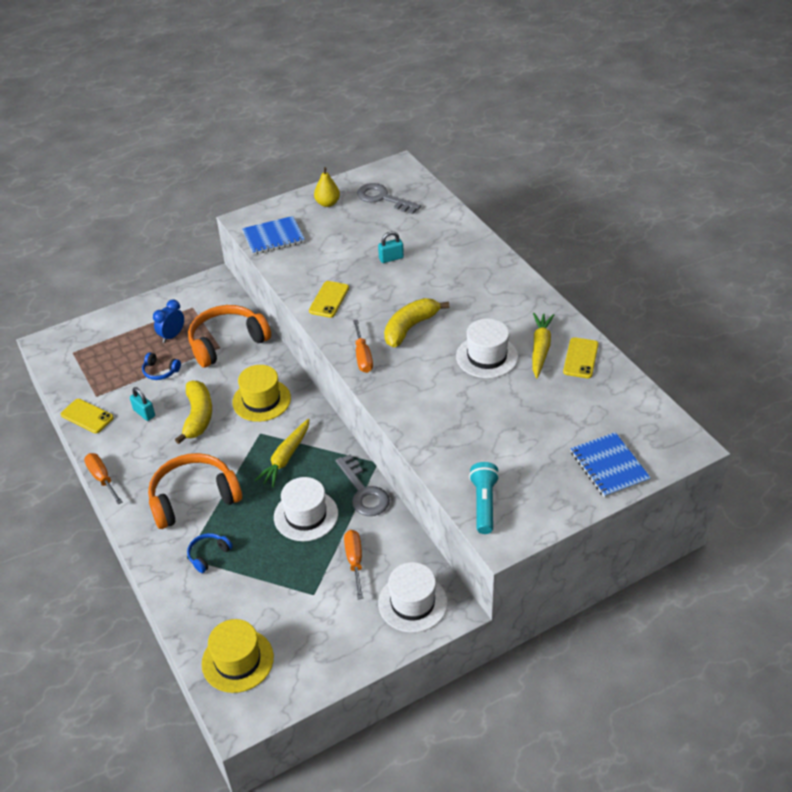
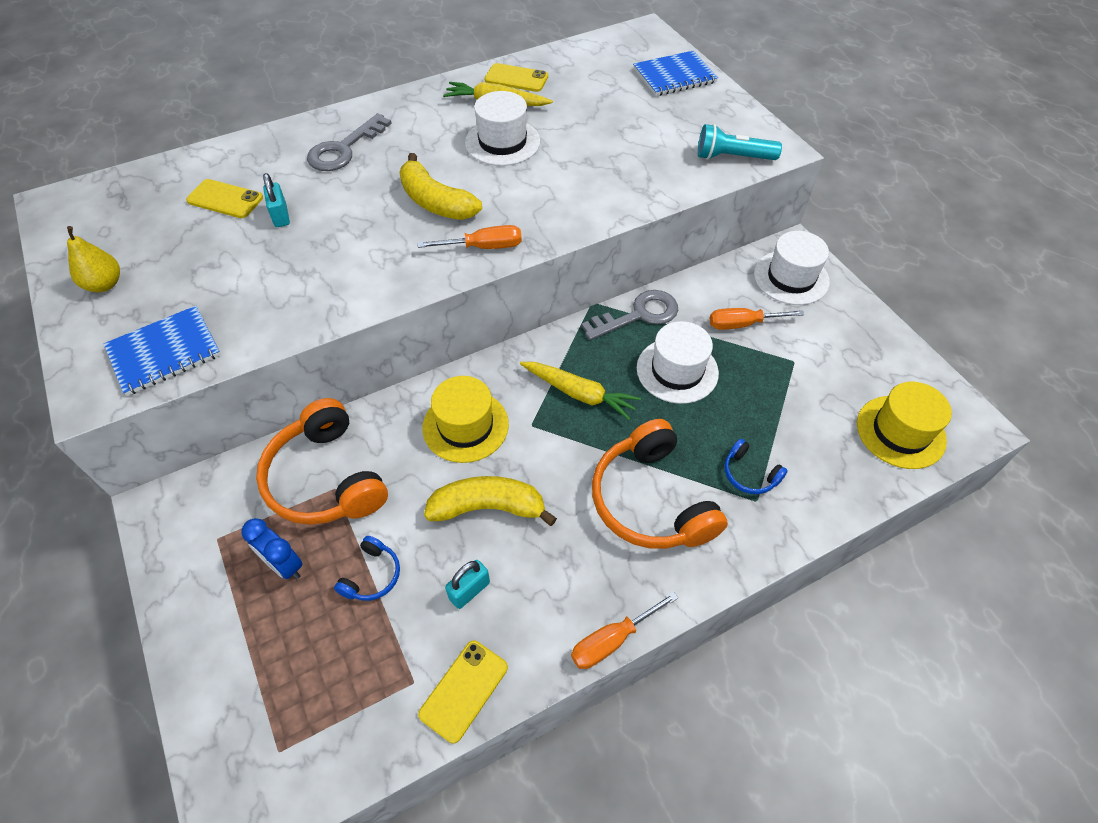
camera: 90 degrees left, 10 degrees up
(273, 237) = (164, 352): blue notebook -> blue notebook turned 75 degrees clockwise
(329, 299) = (353, 281): yellow phone -> yellow phone (225, 199)
(383, 198) = (129, 221): grey key -> grey key (344, 149)

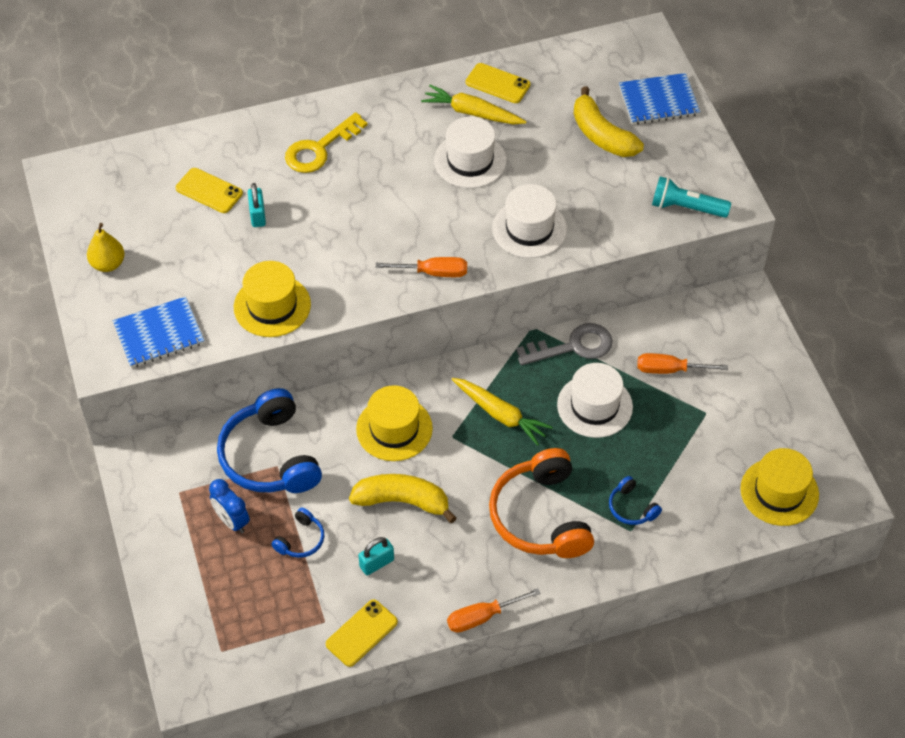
camera: 10 degrees right, 0 degrees up
(302, 303) = (272, 306): none -> yellow hat
(326, 478) = (270, 456): orange headphones -> blue headphones
(344, 149) = (319, 149): grey key -> yellow key
(436, 202) = (397, 220): yellow banana -> yellow banana (601, 135)
(791, 277) = (732, 328): white hat -> white hat (529, 229)

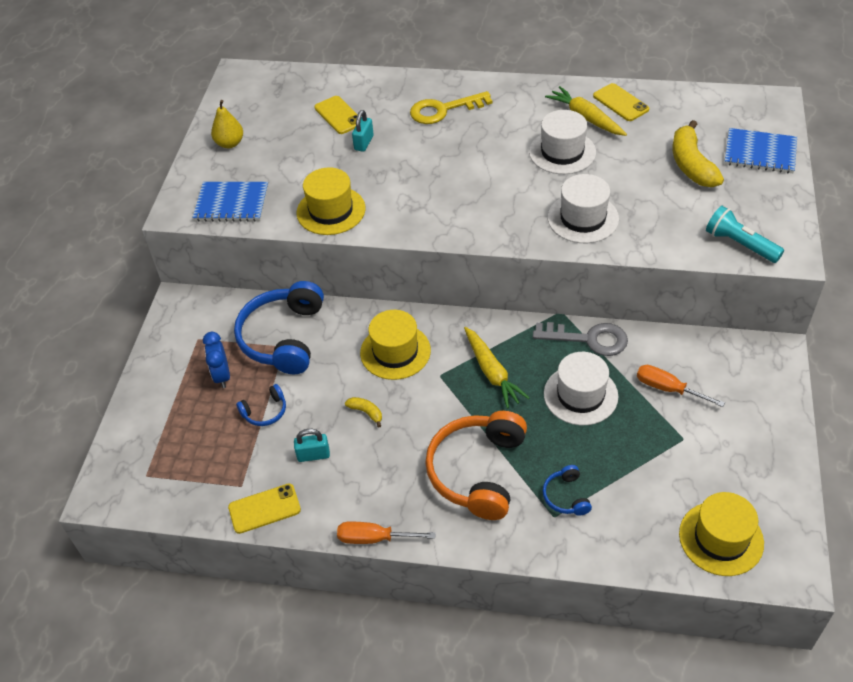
camera: 30 degrees right, 5 degrees down
(402, 501) = (366, 412): yellow banana -> yellow banana, size x0.46
(433, 272) = (478, 226): orange screwdriver -> none

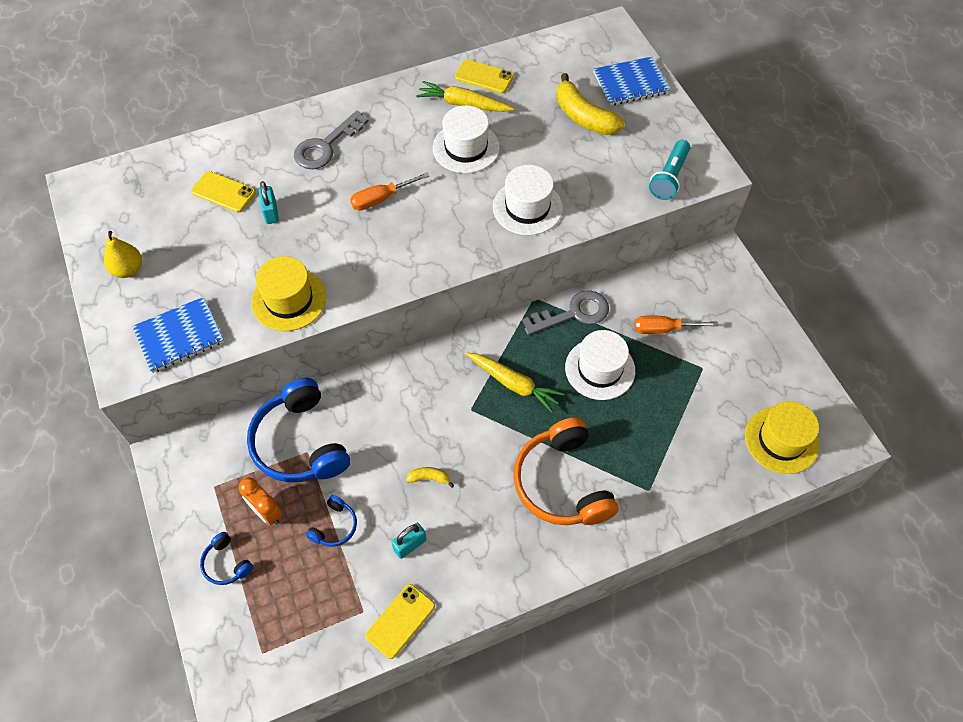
camera: 35 degrees left, 10 degrees up
(222, 376) = (266, 512): blue clock -> orange clock
(375, 538) = (517, 593): orange screwdriver -> orange screwdriver (381, 199)
(395, 351) = (416, 406): yellow hat -> none
(443, 110) = (326, 146): yellow key -> grey key
(566, 496) = (646, 467): blue headphones -> blue headphones (226, 563)
(739, 244) = (669, 178): turquoise flashlight -> turquoise flashlight turned 75 degrees counterclockwise

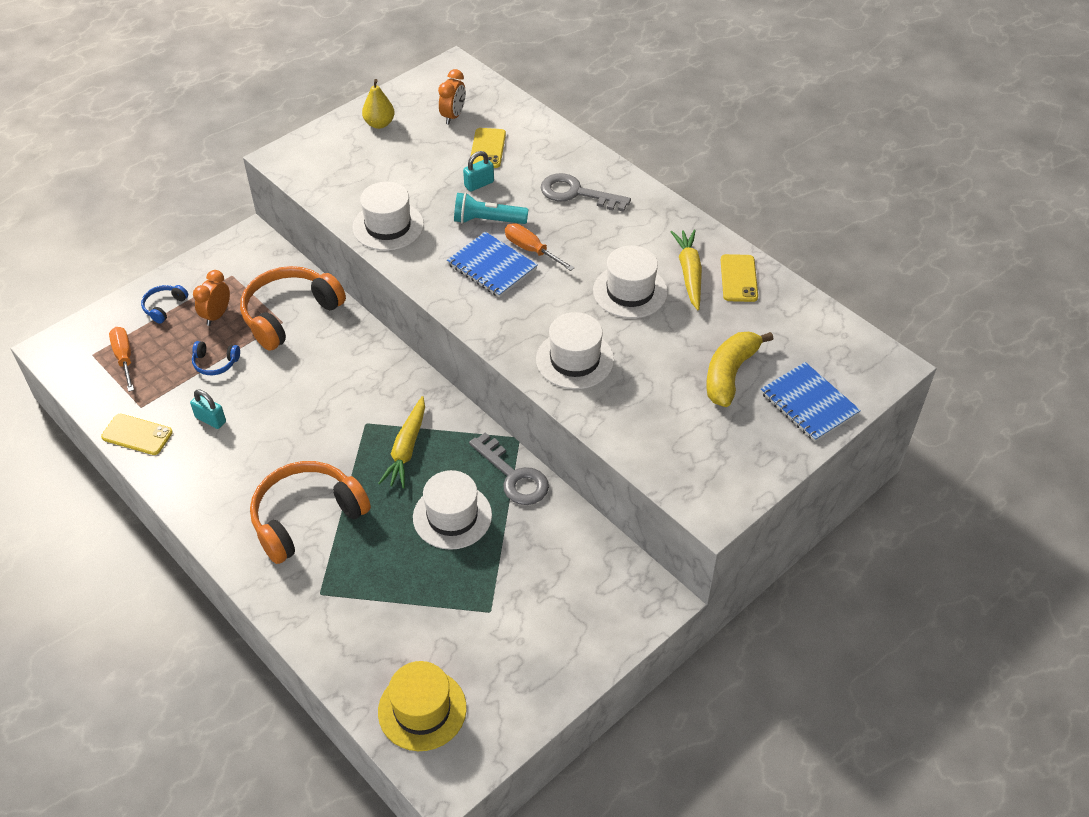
camera: 70 degrees right, 10 degrees down
(157, 206) = (453, 116): none -> orange clock
(179, 336) = (325, 175): blue notebook -> blue notebook (492, 266)
(289, 299) = (388, 226): yellow hat -> white hat
(300, 443) = (290, 314): blue headphones -> orange headphones
(429, 478) = (281, 414): yellow banana -> none
(664, 329) = (528, 563): orange screwdriver -> orange screwdriver (124, 358)
(669, 178) = (680, 471): turquoise flashlight -> turquoise flashlight (487, 220)

